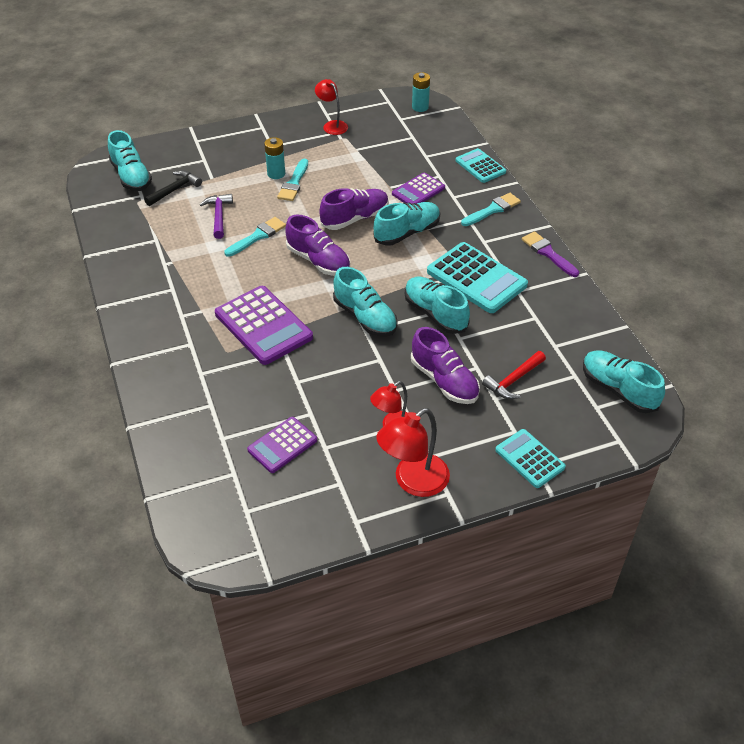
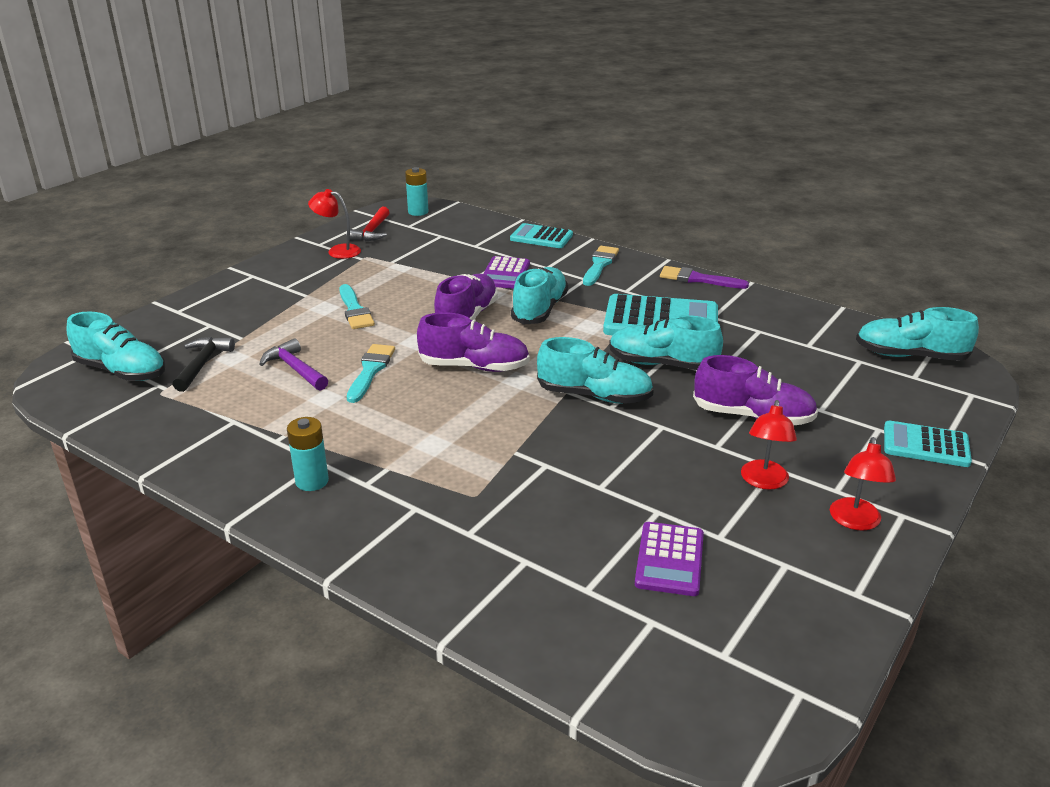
camera: 35 degrees left, 15 degrees down
(263, 326) = (487, 450): purple calculator -> none
(276, 174) = (322, 309): turquoise battery -> turquoise battery (312, 481)
(413, 482) = (855, 522): red lamp -> red lamp, size x0.65
(513, 380) = (814, 387): red hammer -> red hammer (372, 232)

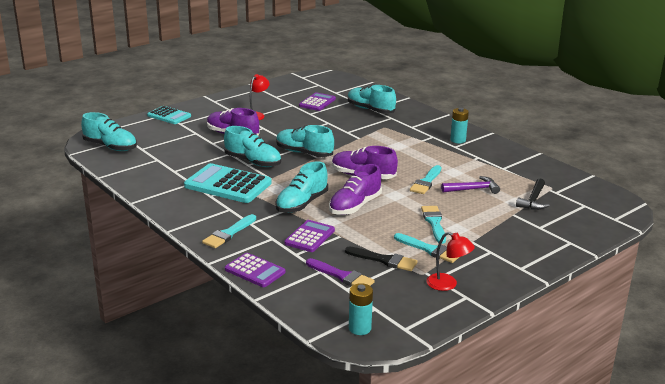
camera: 165 degrees left, 5 degrees down
(121, 371) = (584, 203): turquoise shoe -> turquoise shoe (370, 110)
(295, 369) = (473, 189): purple hammer -> purple hammer turned 75 degrees counterclockwise
(359, 279) = (429, 250): none -> turquoise brush
(372, 232) = (413, 305): red hammer -> none
(409, 263) = (384, 260): none -> black brush
(541, 237) = (255, 271): turquoise calculator -> purple calculator
(698, 279) = (168, 210): purple brush -> purple brush (342, 276)
(855, 522) = (235, 101): red lamp -> none

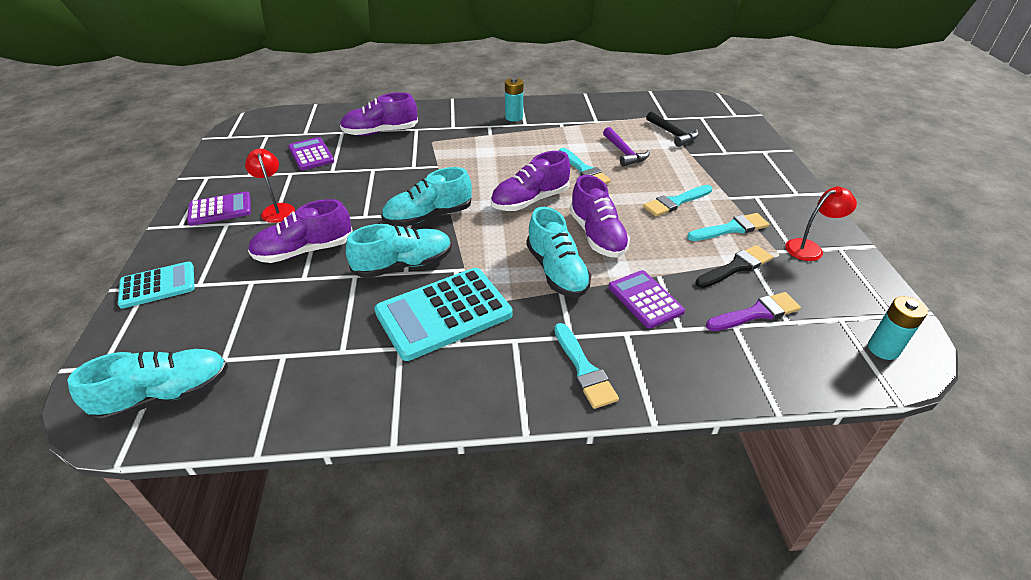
camera: 55 degrees left, 15 degrees up
(255, 271) = (703, 384): purple calculator -> purple calculator (220, 209)
(370, 110) = (380, 132): turquoise shoe -> purple shoe
(434, 223) = (675, 202): turquoise brush -> turquoise brush turned 60 degrees counterclockwise
(473, 189) = (624, 152): purple hammer -> purple hammer turned 135 degrees clockwise

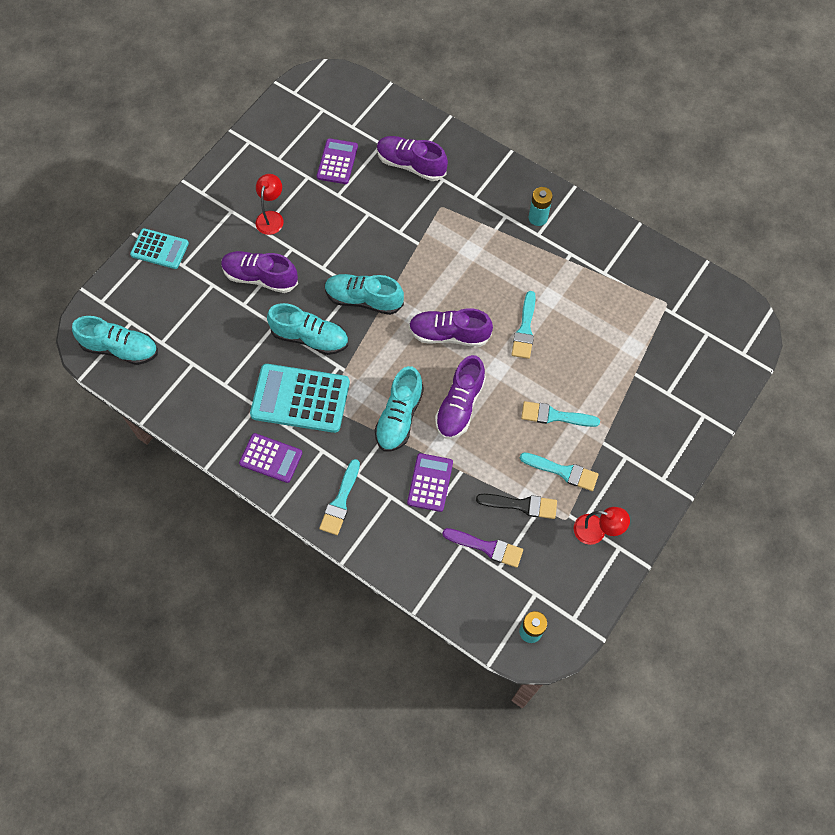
camera: 40 degrees right, 25 degrees up
(220, 209) = (236, 191): purple calculator -> purple calculator (271, 458)
(624, 152) = (580, 331): purple hammer -> none
(672, 134) = (651, 337): black hammer -> none

